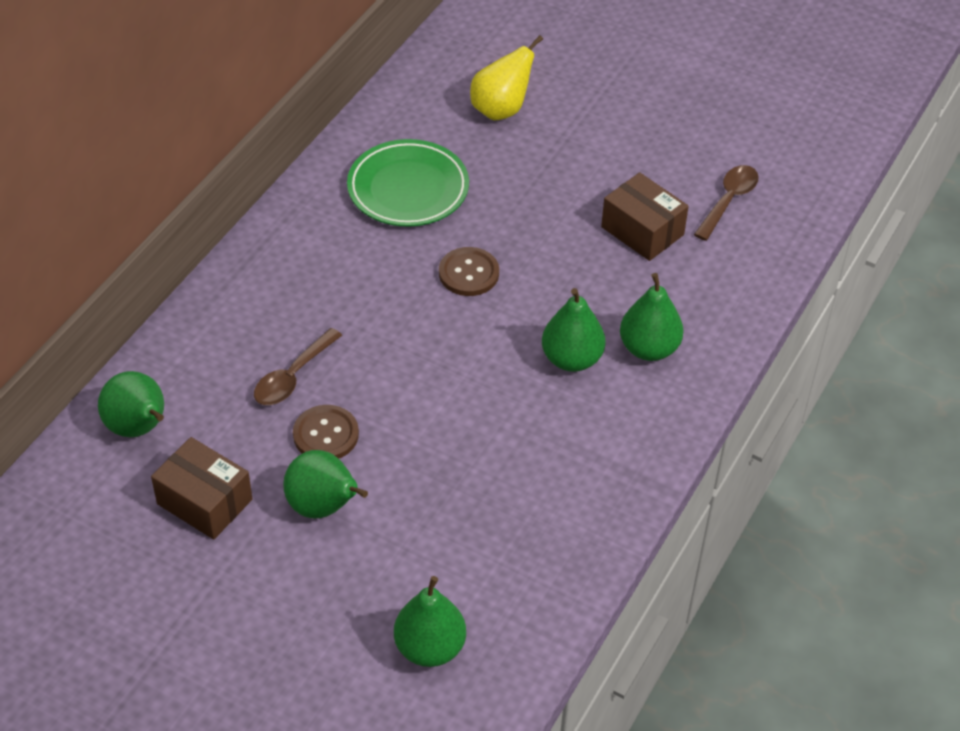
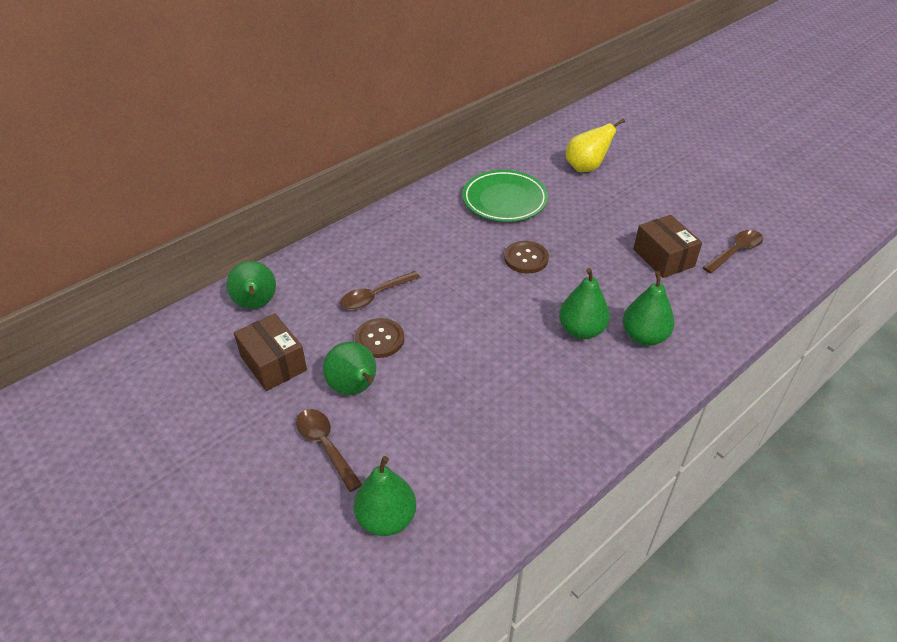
camera: 20 degrees right, 5 degrees down
(321, 586) = (325, 445): none -> brown spoon

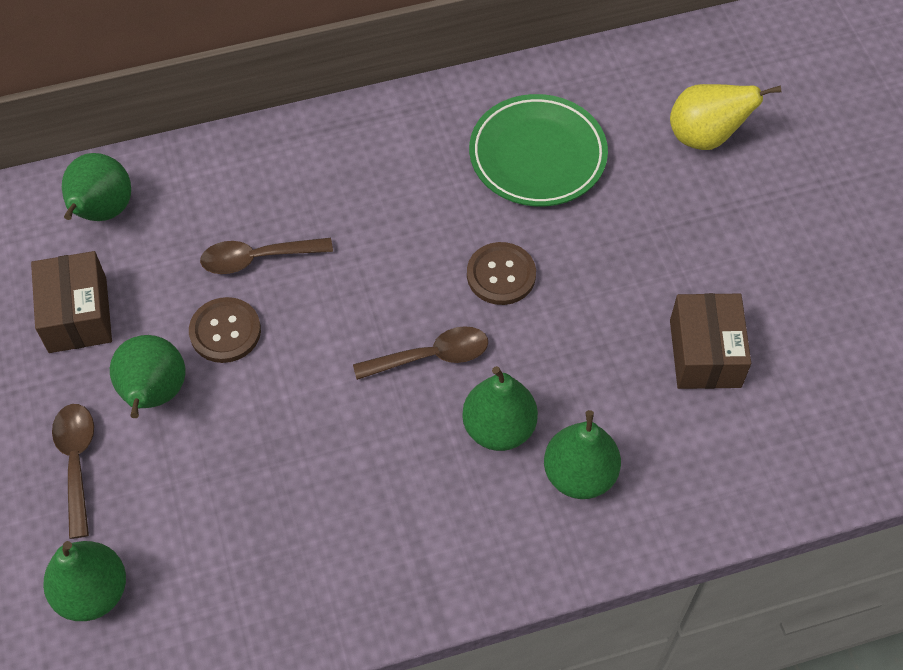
camera: 25 degrees right, 15 degrees up
(736, 252) = (826, 386): brown spoon -> brown spoon (431, 356)

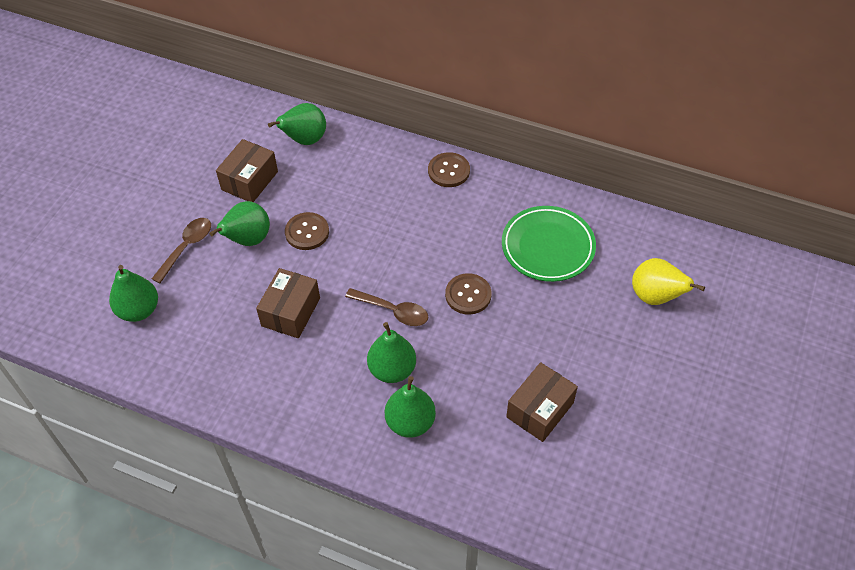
camera: 40 degrees right, 5 degrees down
(257, 258) = (355, 207): brown spoon -> none
(304, 447) = (291, 312): none -> brown box
(332, 136) = (449, 171): none -> brown button

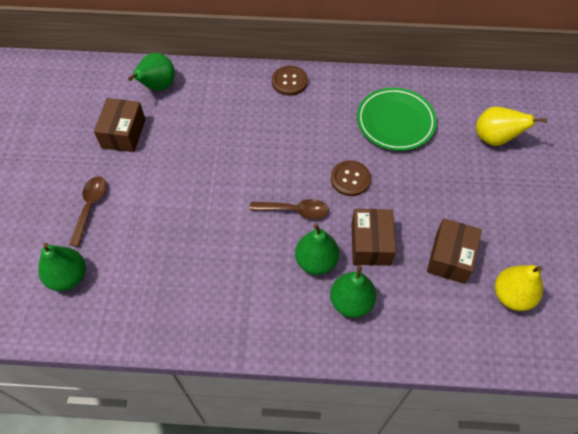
camera: 20 degrees left, 5 degrees up
(248, 240) = (143, 185): green pear -> none
(291, 312) = (208, 237): brown box -> brown box (370, 244)
(307, 232) = (193, 164): brown button -> none
(590, 471) = (512, 296): none -> yellow pear

